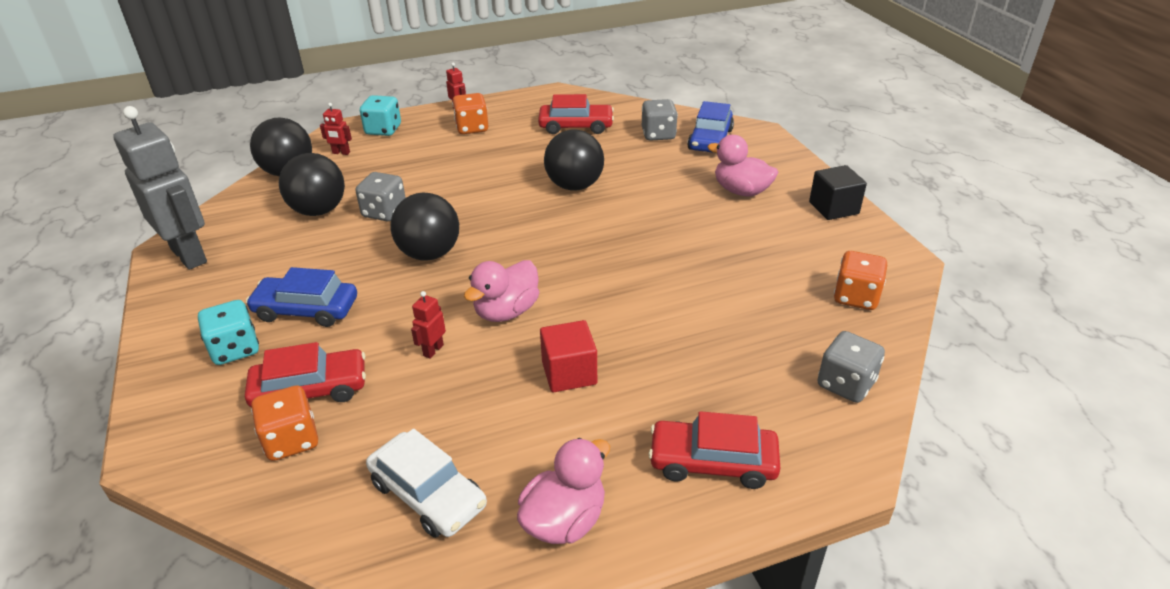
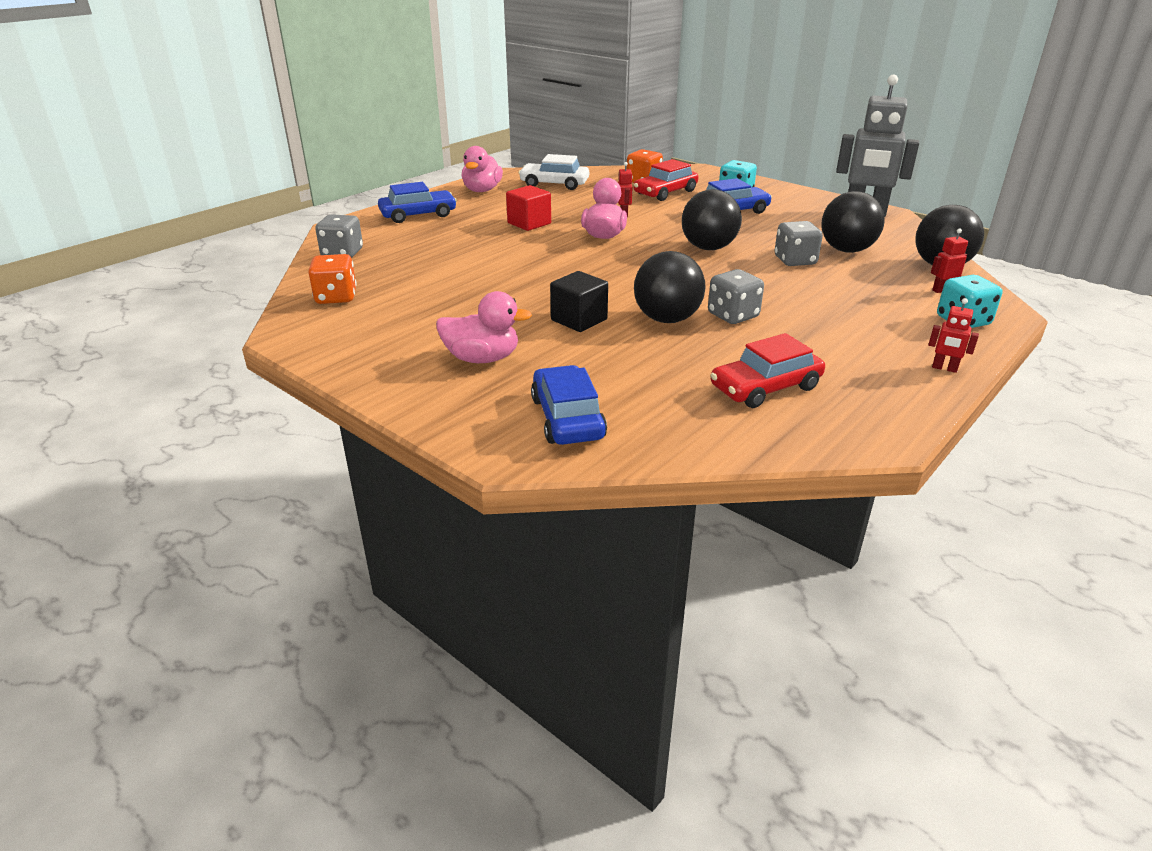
camera: 150 degrees right, 5 degrees down
(472, 128) = (879, 349): orange dice -> none
(658, 134) = (645, 406): grey dice -> grey dice (733, 315)
(712, 462) = (418, 215): red car -> blue car
(833, 208) = (365, 366): black cube -> black cube (579, 320)

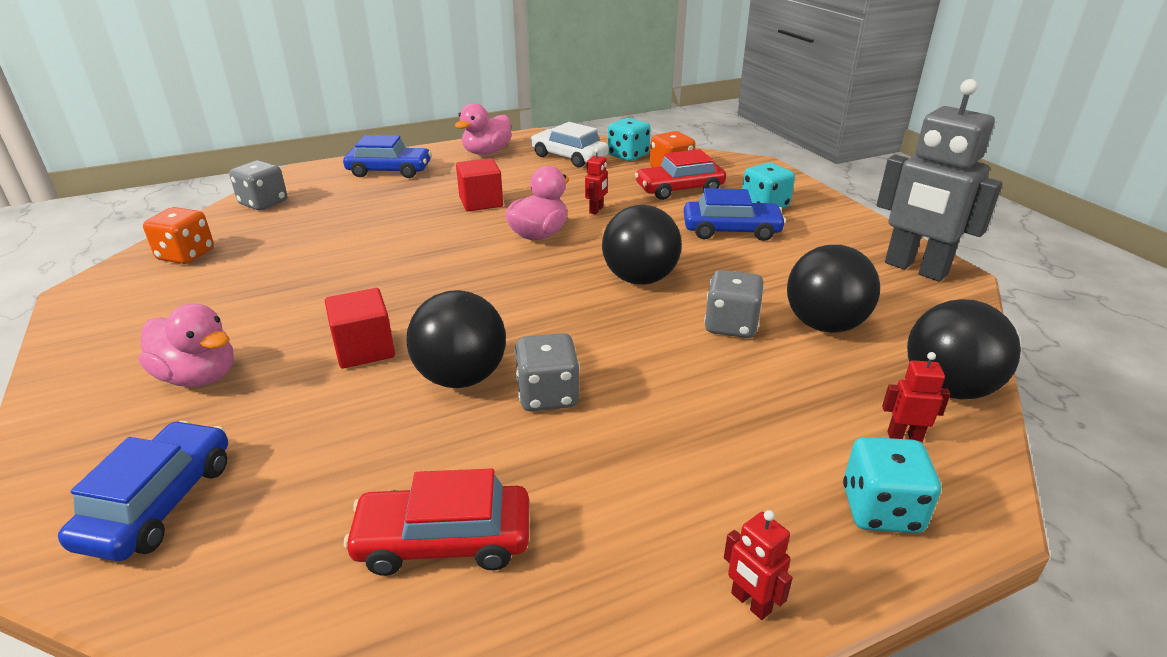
camera: 25 degrees right, 0 degrees up
(579, 320) = (364, 349): black cube -> red cube
(599, 177) = (628, 155): none -> turquoise dice

